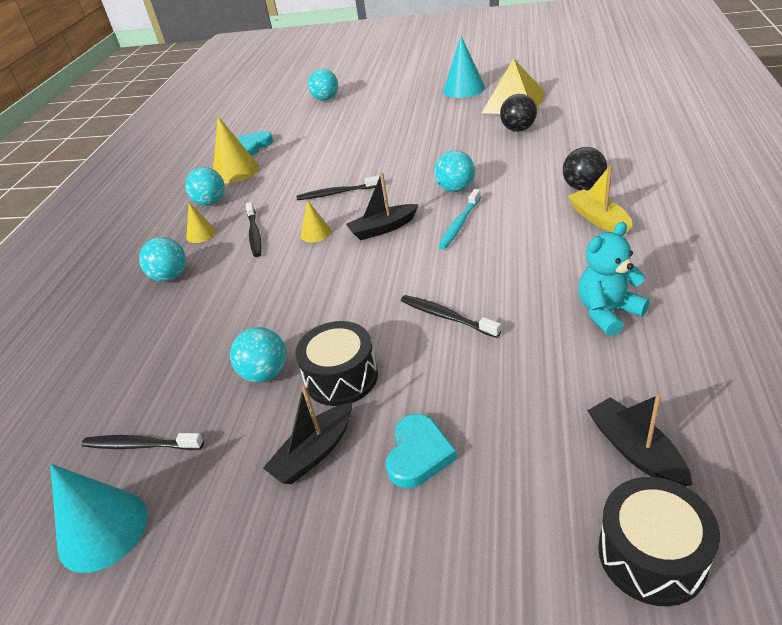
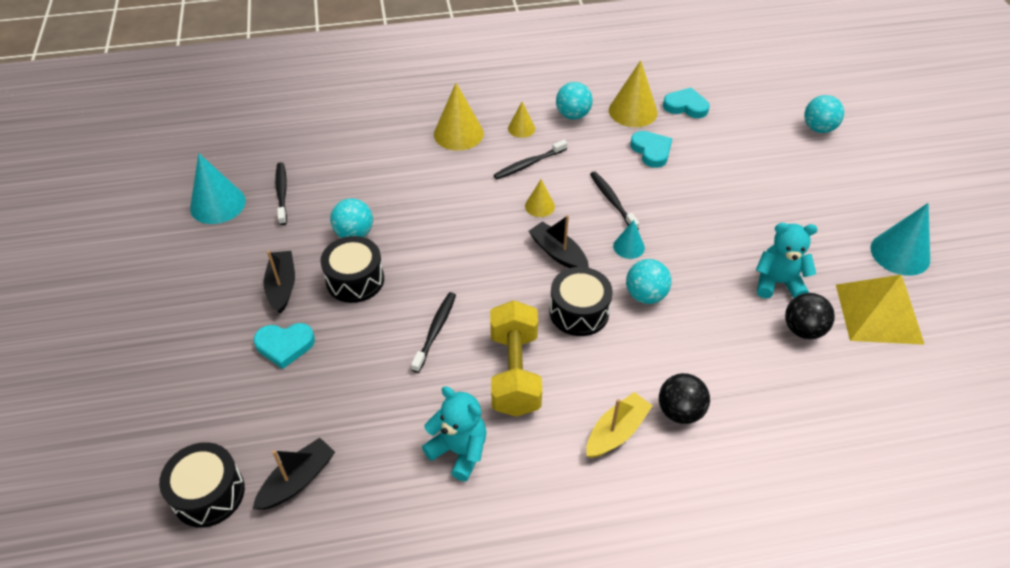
camera: 65 degrees right, 10 degrees up
(170, 276) = (458, 133): turquoise ball -> yellow cone
(292, 168) = (651, 151): none -> turquoise heart
(314, 453) = (282, 286): black boat -> black boat turned 60 degrees clockwise
(396, 191) = (629, 247): none -> turquoise cone
(459, 224) = (579, 312): turquoise toothbrush -> black drum
(469, 133) = (778, 283): none -> turquoise teddy bear
(519, 268) = (514, 372): none -> yellow dumbbell

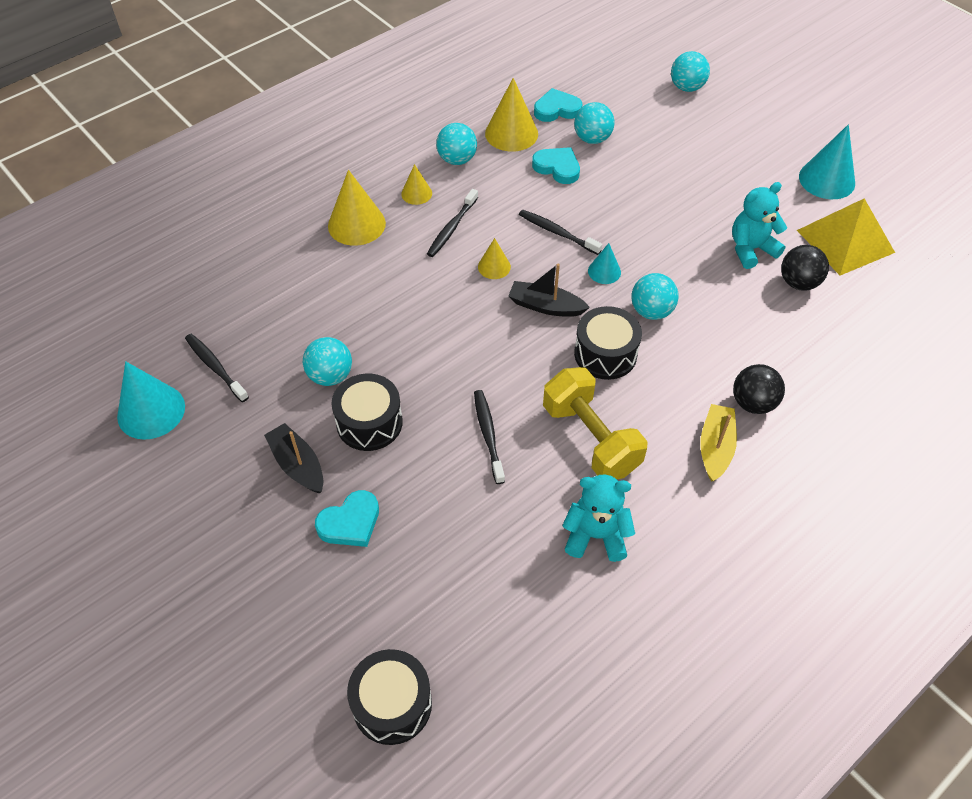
camera: 30 degrees left, 5 degrees up
(297, 480) = (469, 643): black boat -> none
(699, 139) = (592, 139): none -> turquoise ball

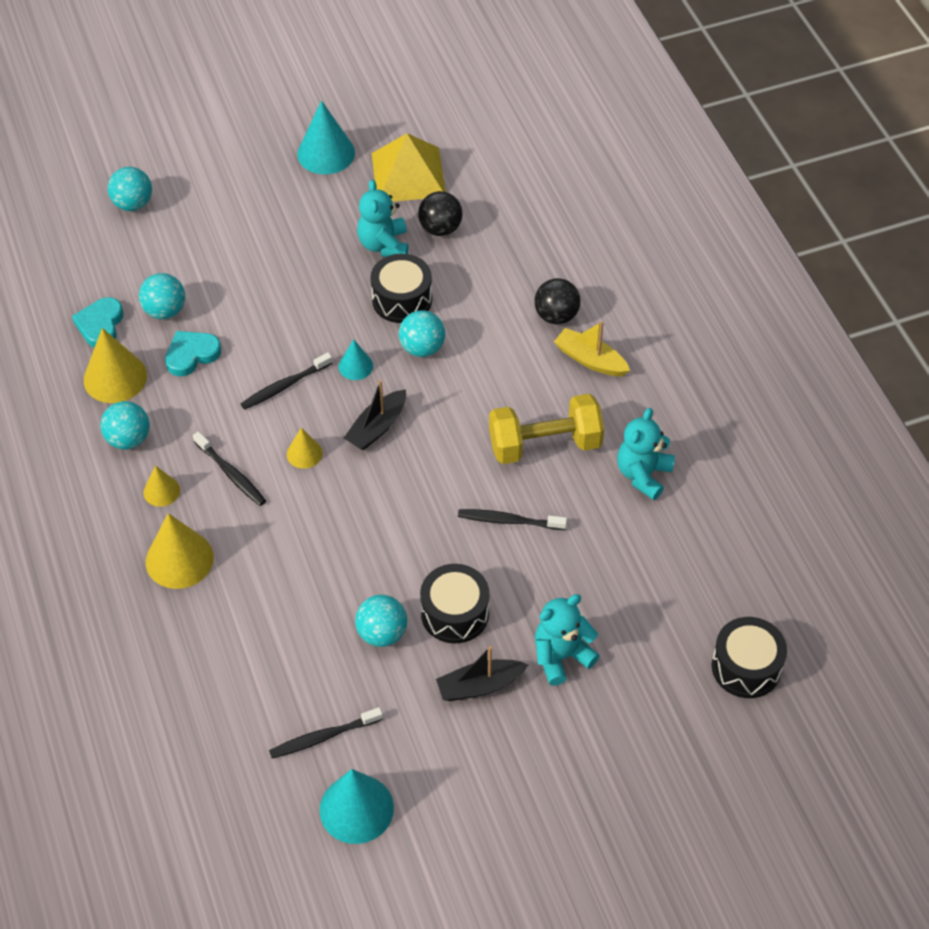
camera: 70 degrees left, 0 degrees up
(350, 522) = (561, 656): turquoise heart -> turquoise teddy bear
(605, 354) = (456, 401): black drum -> black drum (402, 299)

